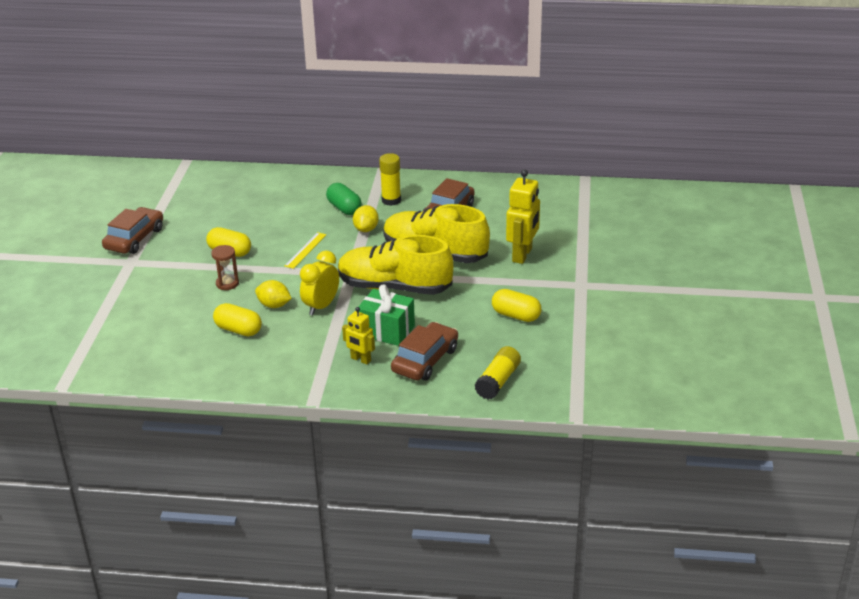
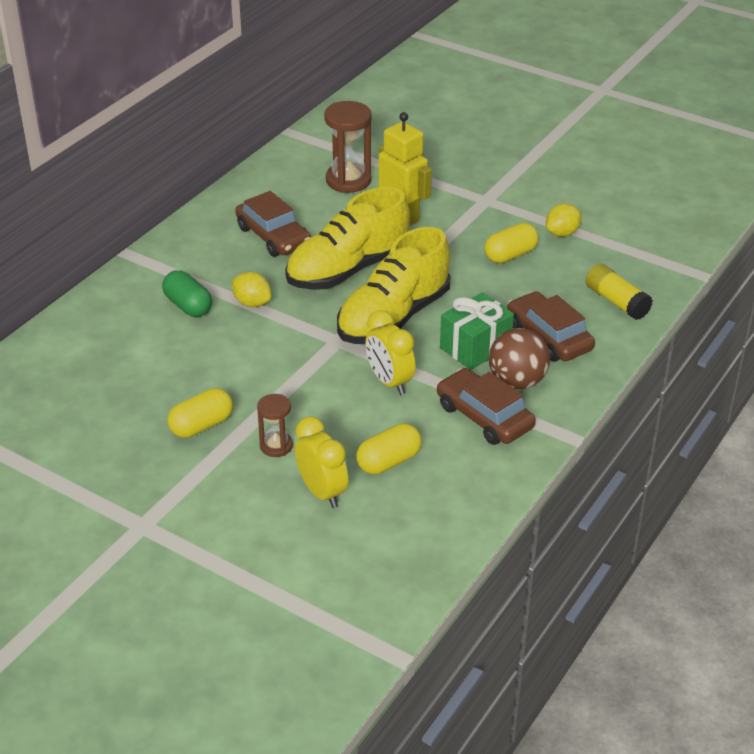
camera: 65 degrees left, 5 degrees up
(134, 239) = (83, 508): brown car -> brown car (484, 416)
(193, 313) = (322, 492): none -> yellow clock
(274, 305) = (357, 418): yellow lemon -> yellow lemon (562, 233)
(305, 250) = (256, 361): yellow ruler -> none
(344, 208) = (188, 306): green capsule -> green capsule turned 60 degrees clockwise
(360, 359) = (517, 381): yellow robot -> brown ball
(391, 200) = (205, 266): yellow glue stick -> none
(546, 220) = (348, 180): none -> brown hourglass

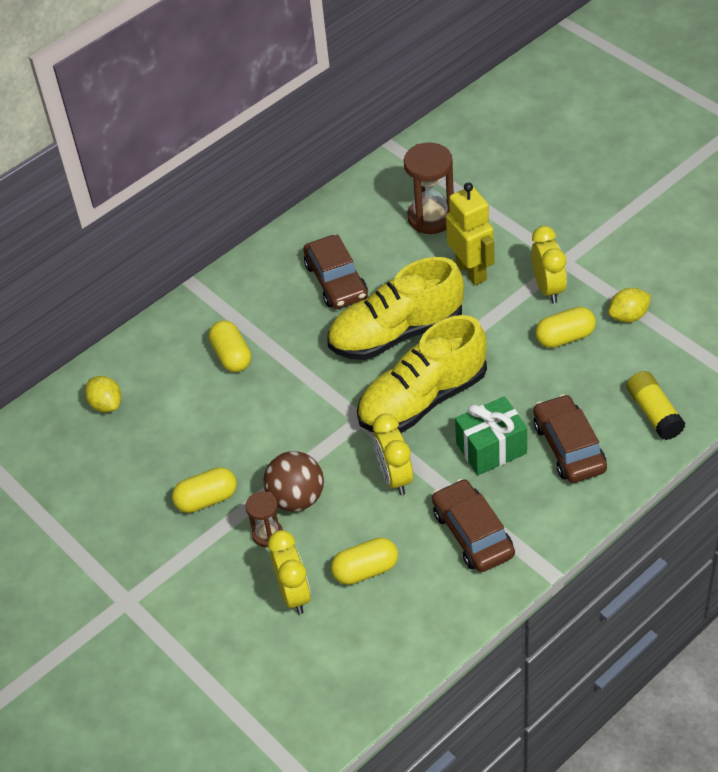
camera: 20 degrees right, 10 degrees up
(188, 306) = (232, 356): green capsule -> yellow capsule
(252, 303) = (292, 361): yellow lemon -> yellow lemon (106, 404)
(479, 221) = (548, 288): none -> yellow clock
(517, 381) = (518, 497): brown ball -> brown ball (296, 498)

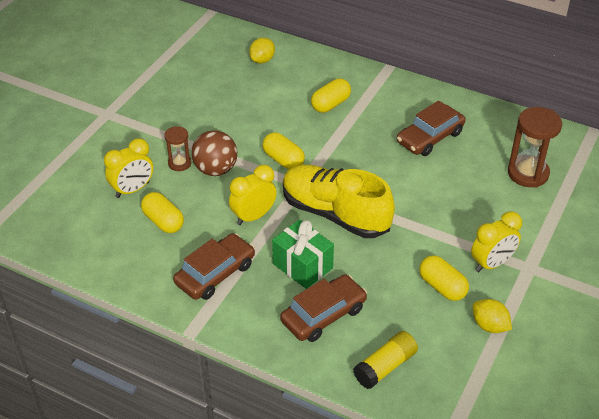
camera: 65 degrees right, 5 degrees down
(206, 499) = (200, 126): yellow capsule -> yellow capsule (283, 160)
(396, 333) = (394, 183): yellow shoe -> none
(471, 271) = (483, 211): yellow robot -> none

